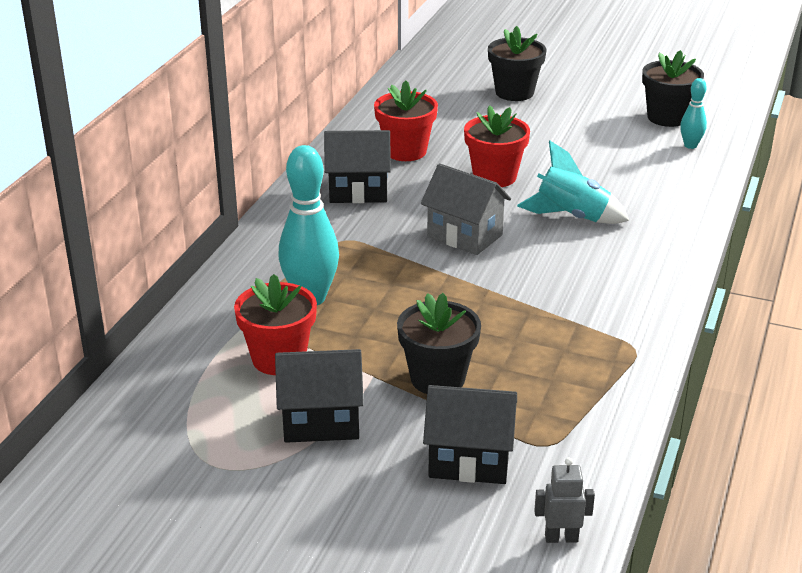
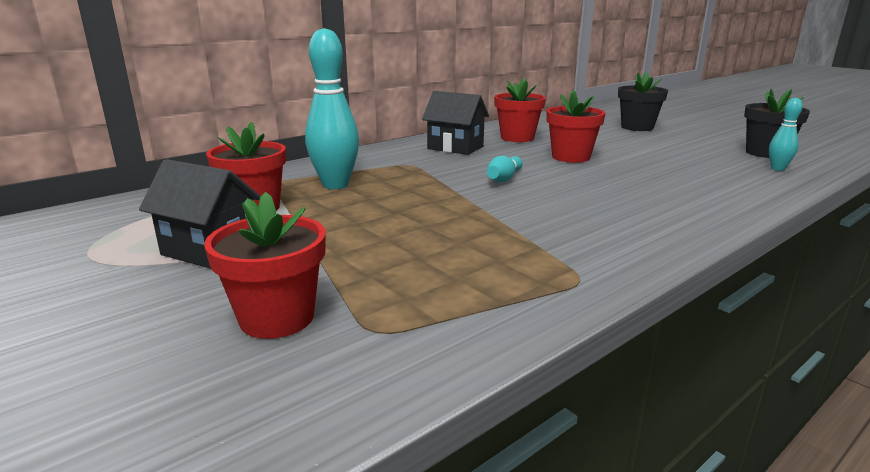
camera: 30 degrees right, 10 degrees down
(437, 378) = (351, 250): black flower pot -> none
(464, 236) = (504, 178): grey house -> turquoise bowling pin
(469, 461) = (277, 318): black house -> red flower pot
(561, 538) = (247, 438): grey robot -> none
(571, 217) = (613, 185): turquoise rocket -> none

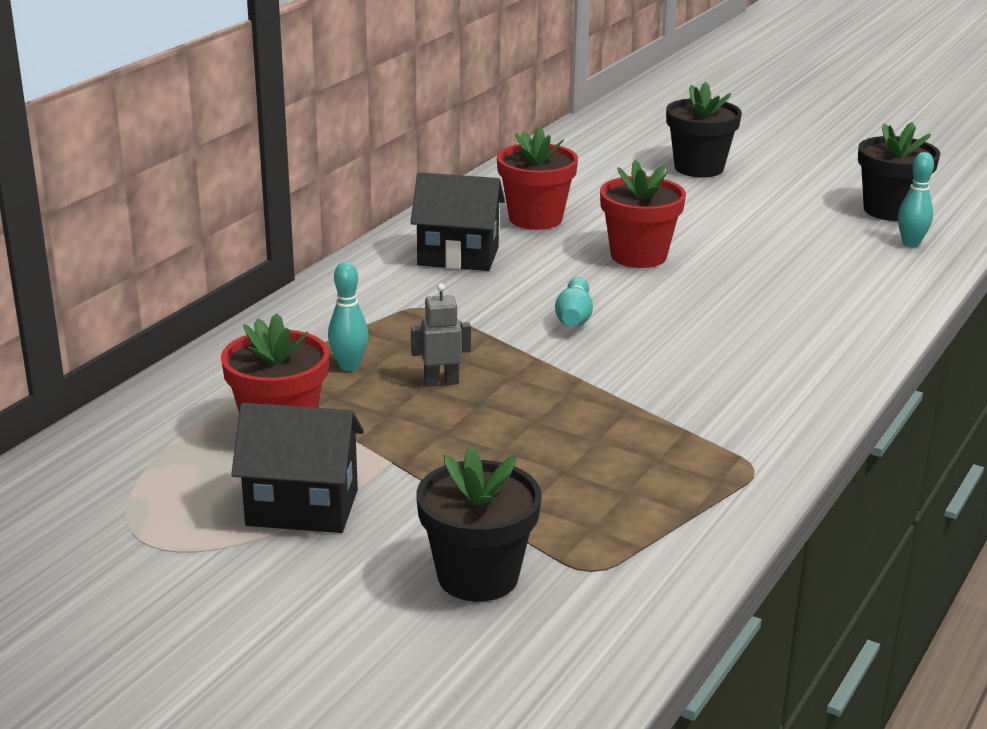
camera: 20 degrees left, 5 degrees up
(277, 318) = (478, 576): red flower pot -> black flower pot
(335, 185) = (349, 366): turquoise bowling pin -> turquoise bowling pin, size x0.52
(384, 198) = (441, 382): none -> grey robot

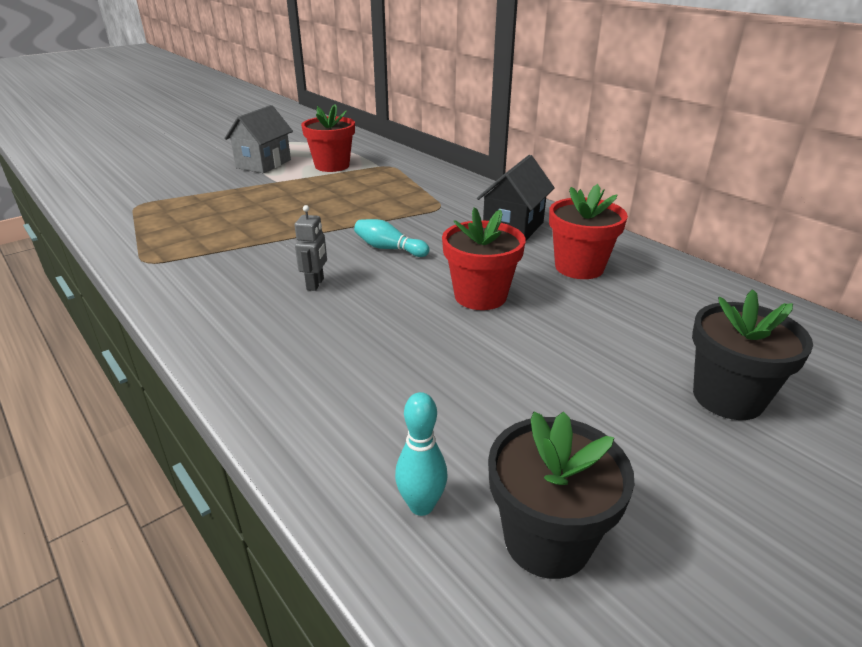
camera: 110 degrees right, 5 degrees up
(302, 508) = (264, 164): black house -> grey house
(349, 366) = (380, 183): turquoise bowling pin -> none
(441, 382) = (341, 200): grey robot -> grey robot (315, 284)
(478, 576) = (169, 185): black flower pot -> none

